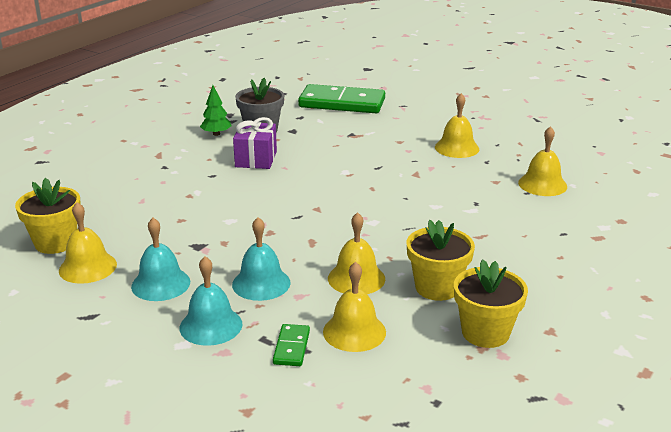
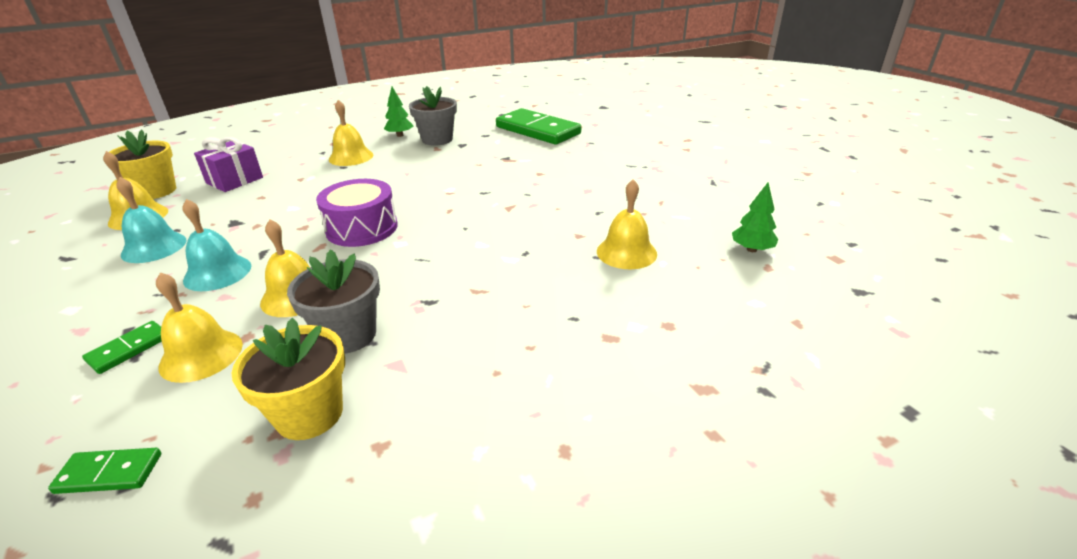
camera: 30 degrees right, 5 degrees up
(211, 325) = (116, 299): turquoise bell -> none
(256, 159) = (395, 161): purple gift -> purple gift (234, 180)
(323, 219) = (362, 228): none -> purple drum
(415, 401) = (109, 473): none -> green domino
(437, 287) = (348, 335): yellow flower pot -> grey flower pot
(457, 148) = (586, 191): yellow bell -> yellow bell (351, 157)
(615, 162) = (751, 249): none -> green tree

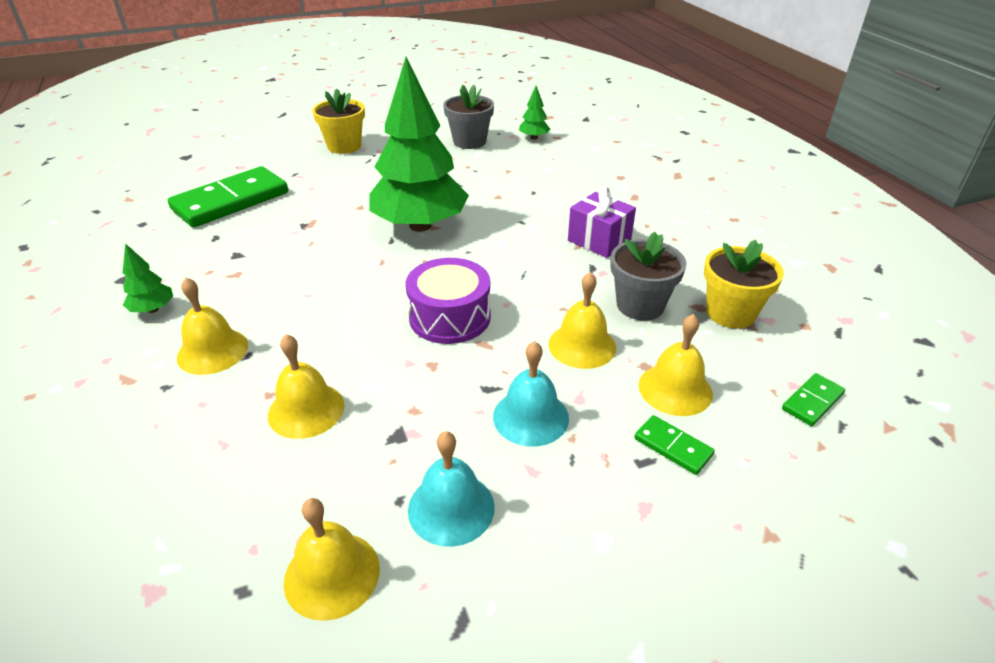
camera: 85 degrees left, 5 degrees up
(109, 473) = (812, 402): green domino -> green domino turned 45 degrees clockwise
(156, 191) = (220, 590): yellow flower pot -> yellow flower pot (344, 146)
(234, 180) = (231, 476): purple gift -> purple gift (599, 240)
(437, 139) = (201, 274): grey flower pot -> grey flower pot (469, 142)
(510, 201) = (420, 225): none -> green tree
(626, 252) = (529, 180): yellow bell -> yellow bell (306, 410)

